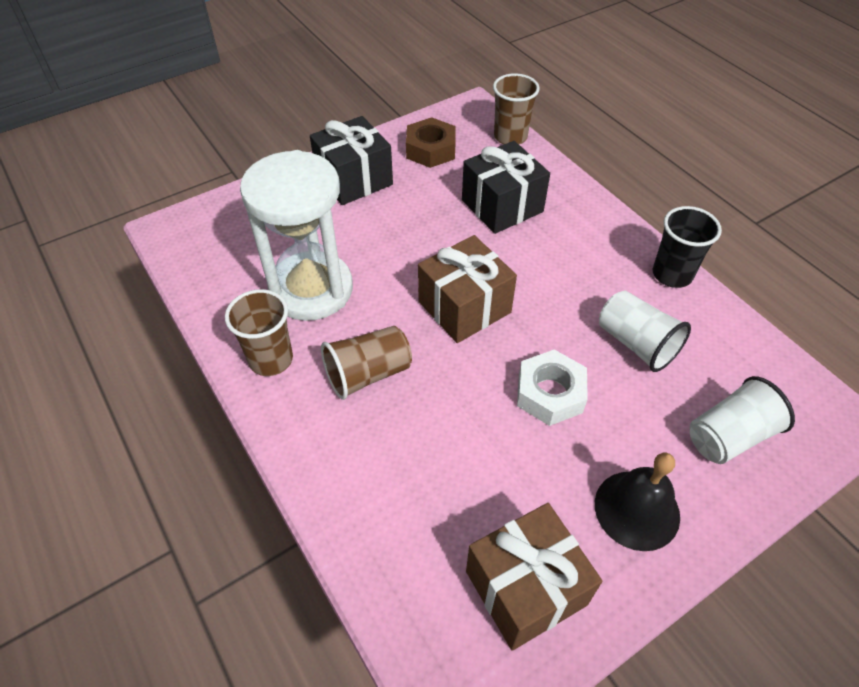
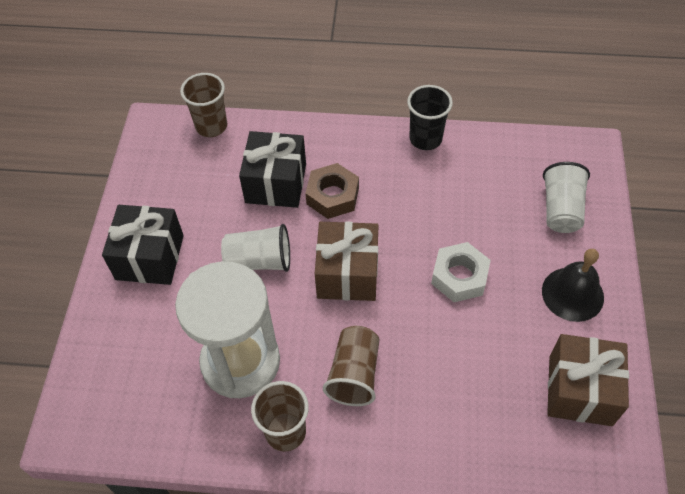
camera: 50 degrees left, 5 degrees up
(431, 150) = (171, 184): brown nut -> brown nut (332, 196)
(636, 344) = (461, 201): white cup -> white cup (259, 261)

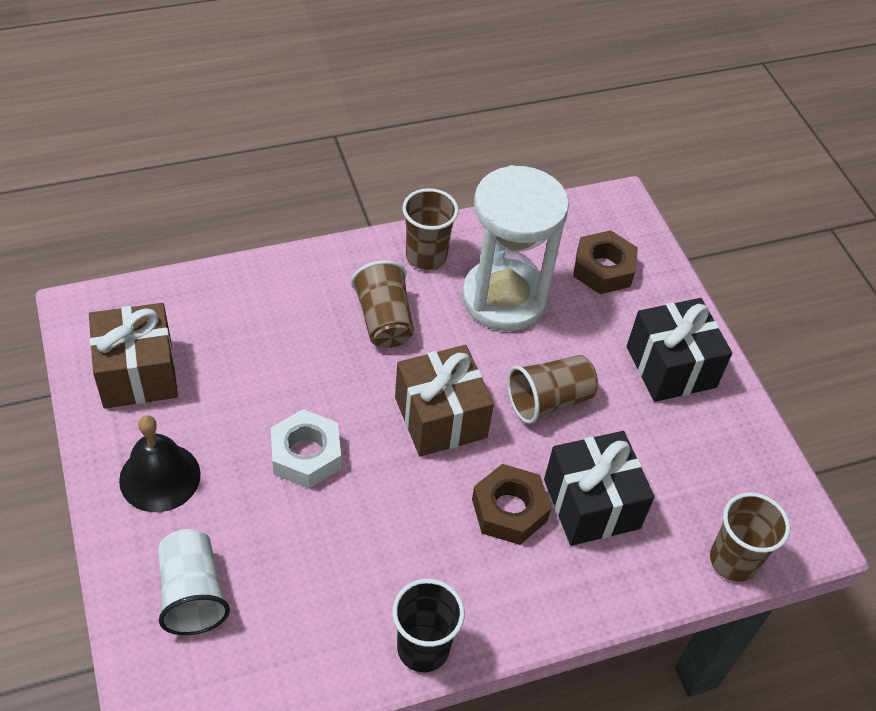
camera: 150 degrees right, 5 degrees down
(136, 363) = (603, 269): none -> brown nut
(259, 261) = (549, 400): white cup -> brown cup

